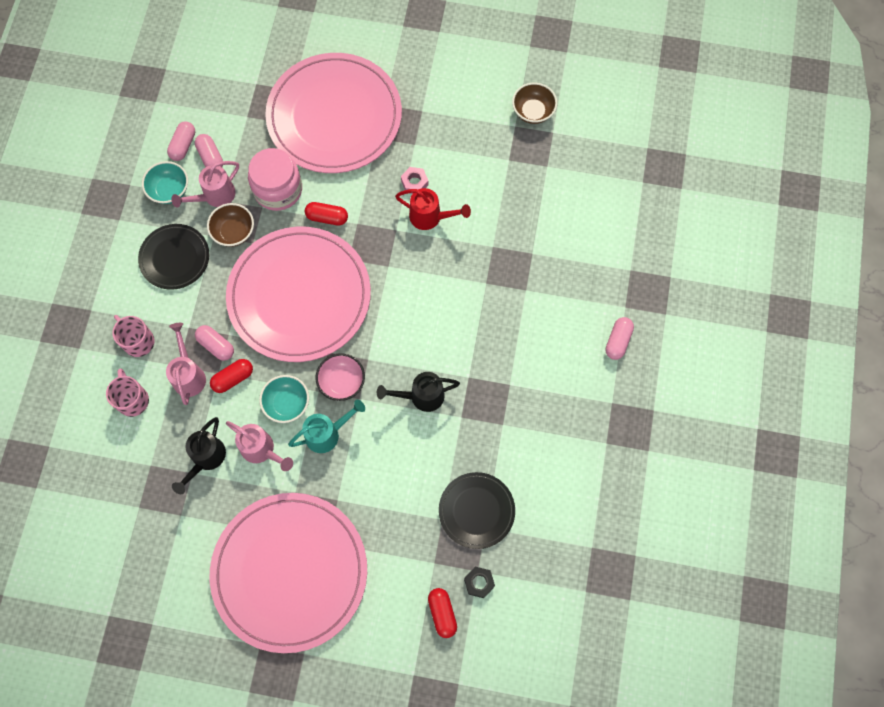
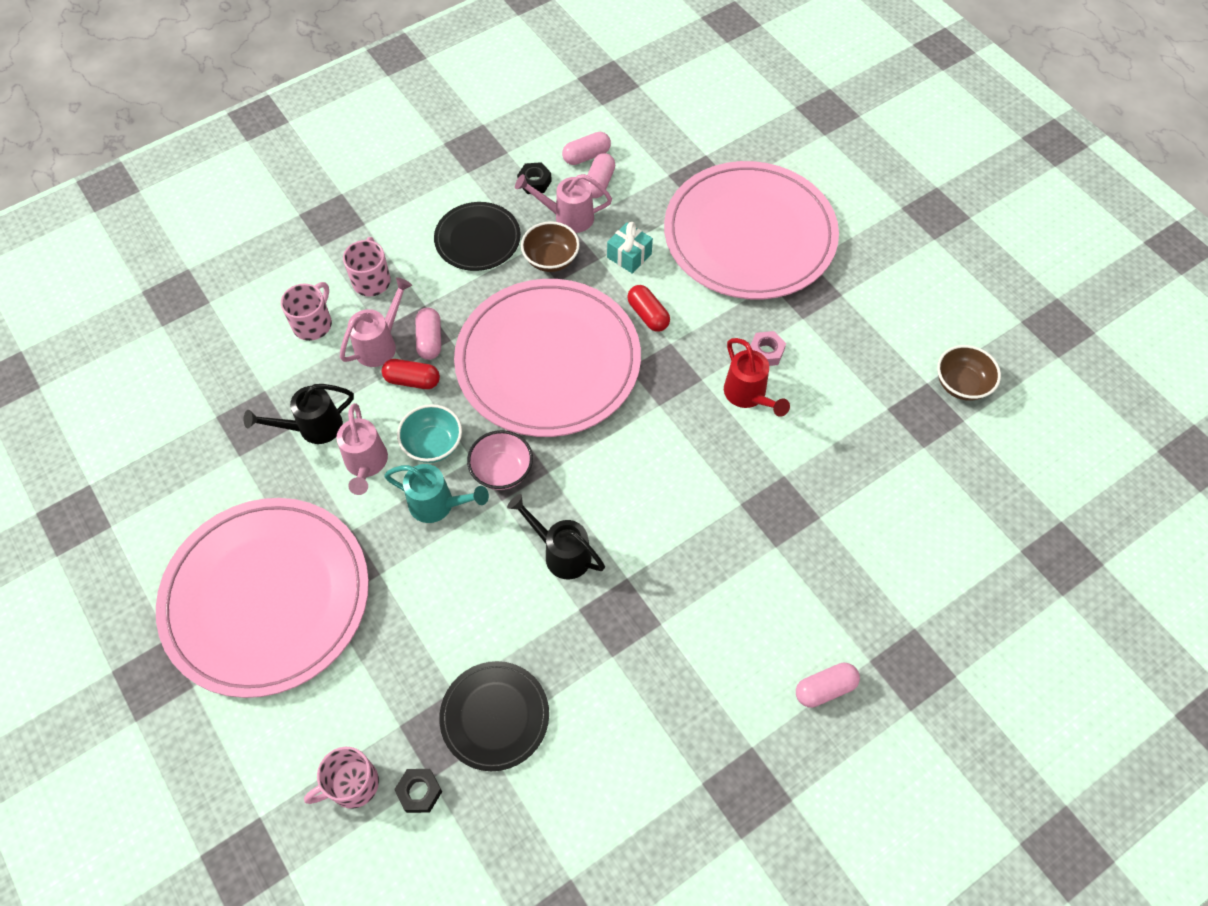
camera: 45 degrees right, 10 degrees down
(169, 190) = (534, 182): turquoise bowl -> black nut
(278, 190) = (629, 256): pink jar -> turquoise gift
(442, 613) = (352, 784): red capsule -> pink mug

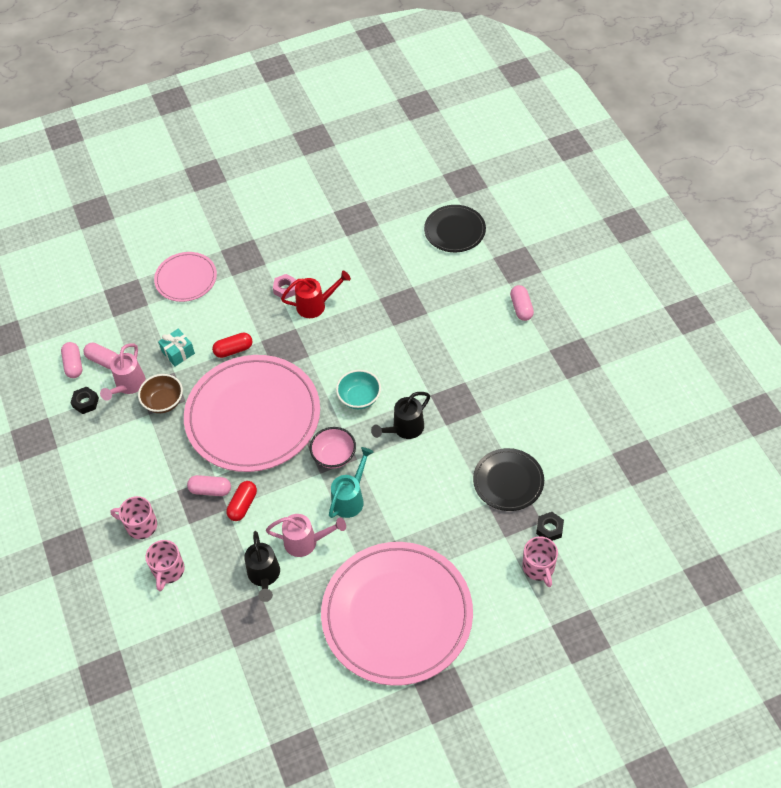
camera: 75 degrees left, 5 degrees down
(313, 324) = (168, 571): pink mug -> pink mug turned 120 degrees counterclockwise
(380, 344) = (203, 524): pink watering can -> none
(433, 444) = (301, 497): turquoise bowl -> turquoise bowl (359, 398)
(477, 239) = (127, 448): black plate -> black plate (454, 230)
(749, 235) = (186, 279): pink plate -> pink plate, size x0.50
(961, 384) = (340, 195): brown bowl -> none

